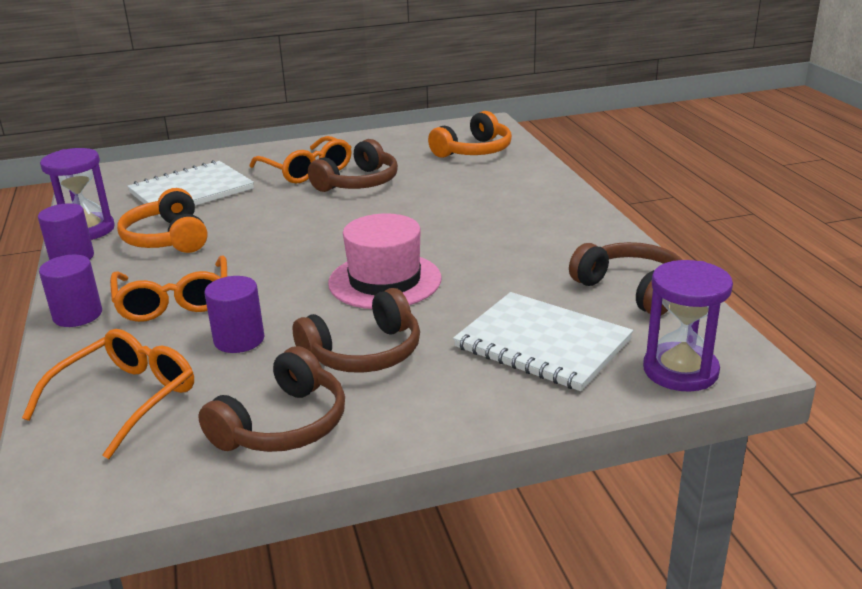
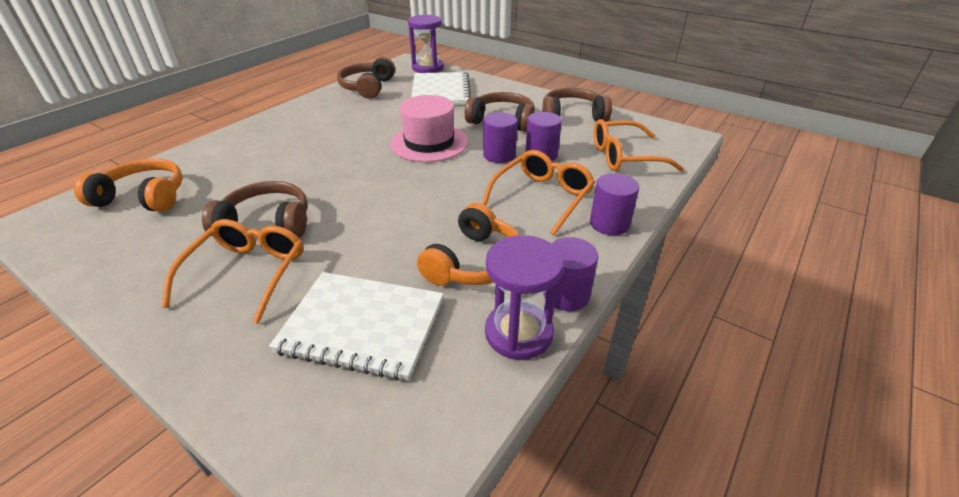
camera: 130 degrees left, 10 degrees up
(285, 312) = (499, 155): none -> purple cylinder

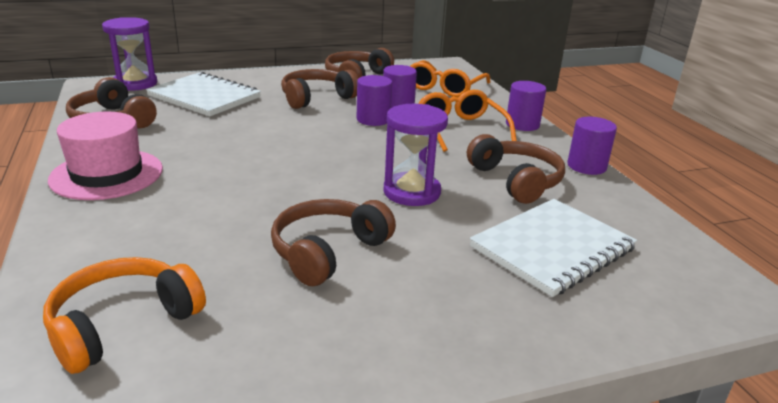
camera: 55 degrees left, 10 degrees down
(247, 273) = (410, 284): orange glasses -> none
(429, 143) = (301, 135): pink hat -> pink hat (107, 174)
(474, 262) = (516, 180): orange headphones -> brown headphones
(519, 333) = (613, 195): purple hourglass -> purple hourglass (411, 192)

